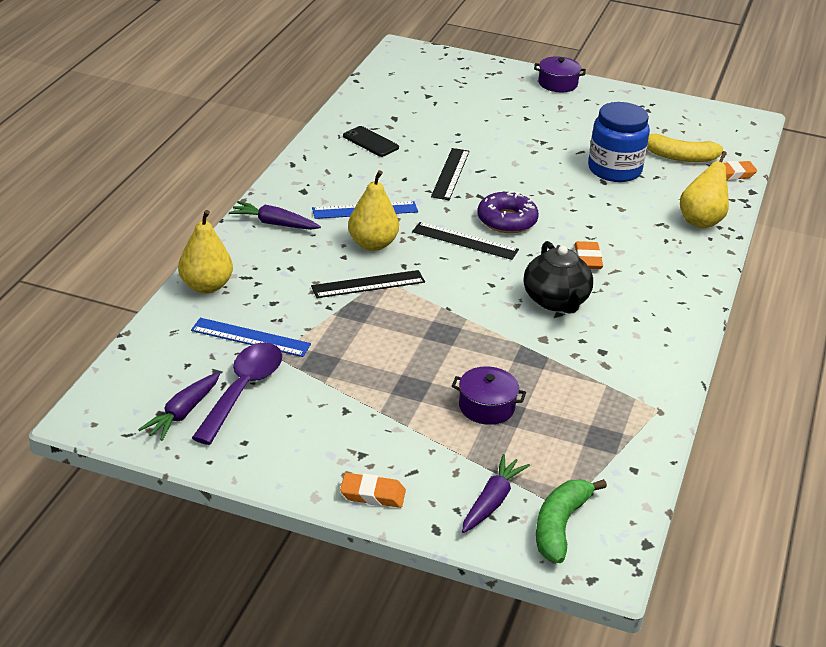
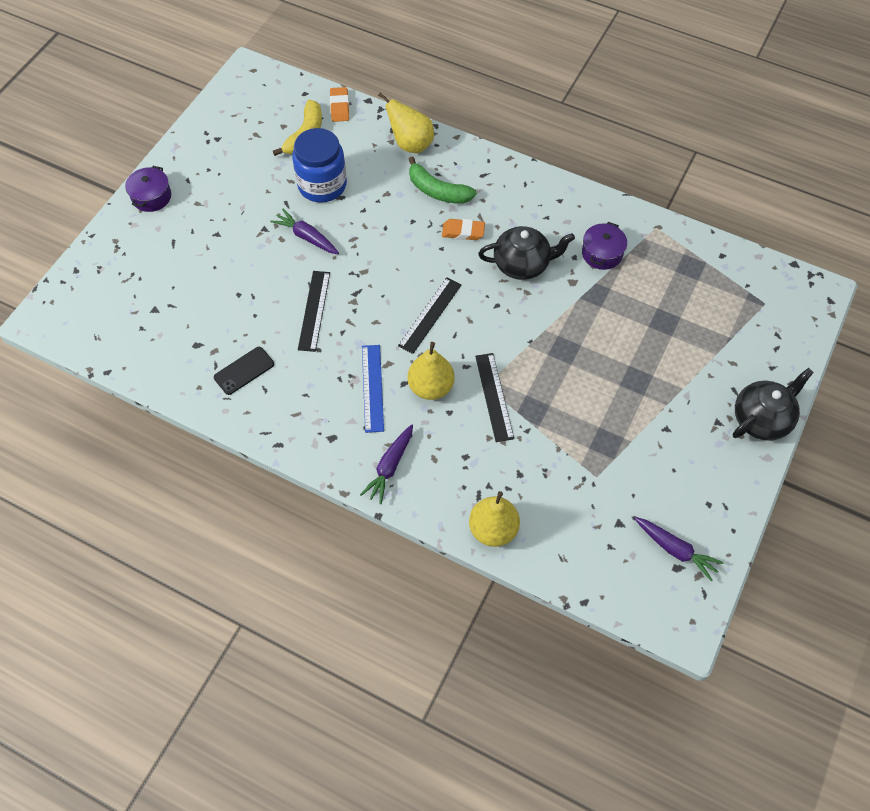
camera: 80 degrees left, 25 degrees up
(243, 390) = (644, 503): purple spoon -> none
(250, 337) = (571, 494): blue ruler -> none
(372, 494) = (761, 419): orange eraser -> black teapot
(450, 174) = (314, 310): black ruler -> black ruler turned 75 degrees clockwise
(486, 407) = (658, 332): purple pot -> purple pot (602, 253)
(492, 501) = (762, 345): purple carrot -> purple carrot (306, 237)
(507, 220) = (399, 279): purple donut -> none
(560, 526) = (783, 309): green banana -> green banana (437, 191)

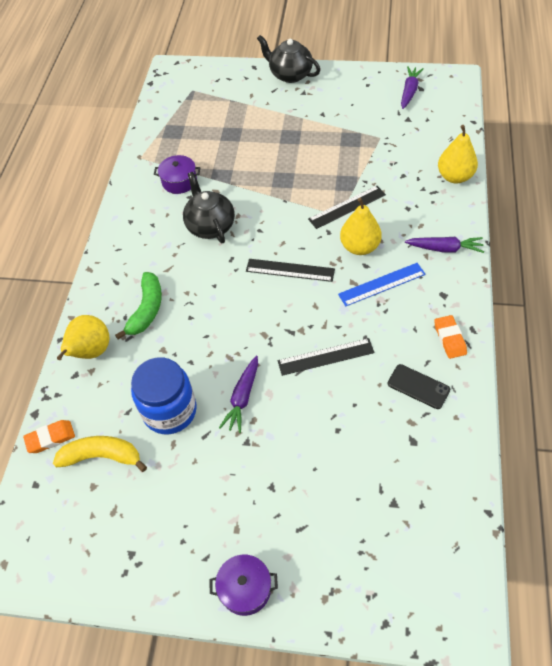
camera: 105 degrees left, 5 degrees down
(463, 232) = (189, 276): orange eraser -> orange eraser (449, 339)

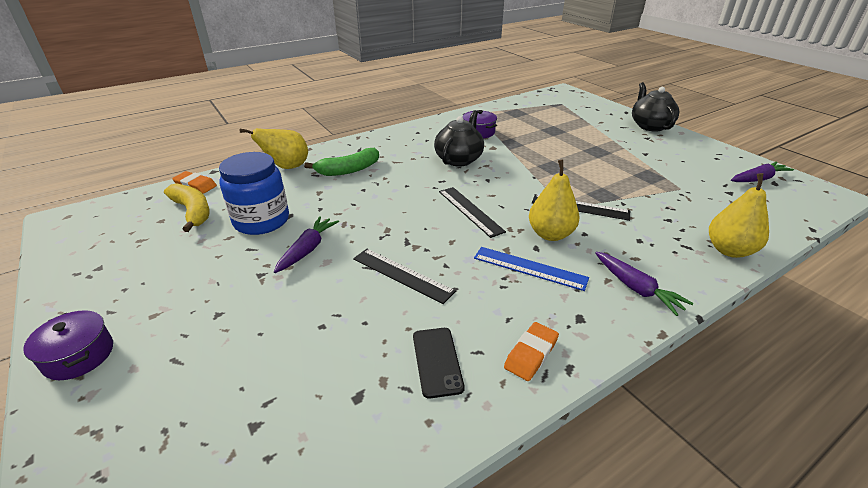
camera: 45 degrees right, 20 degrees down
(242, 398) = (307, 249): purple carrot -> purple carrot turned 135 degrees clockwise

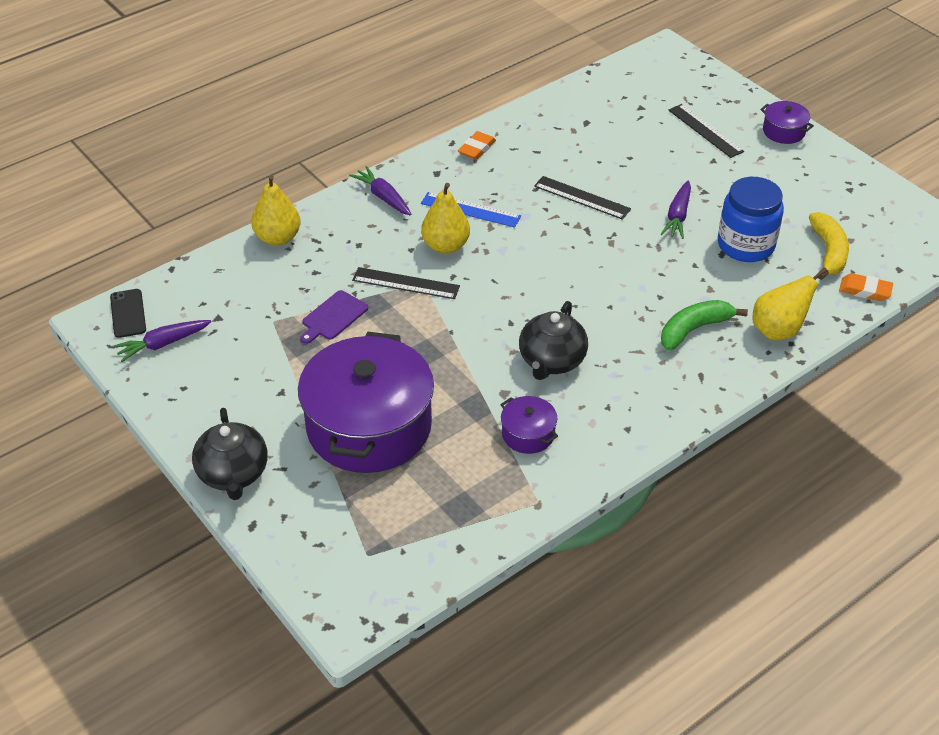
camera: 175 degrees right, 10 degrees up
(192, 212) = (828, 252): yellow banana -> yellow banana turned 135 degrees counterclockwise
(437, 361) = (540, 141): black phone -> black phone (128, 313)
(470, 211) = (529, 271): black ruler -> black ruler (705, 130)
(578, 138) = (369, 426): none -> purple pot
(632, 188) = (333, 317): none -> purple cutting board

